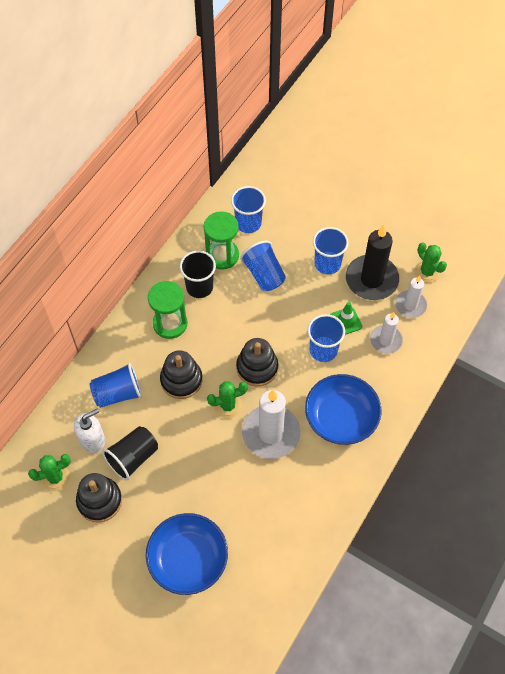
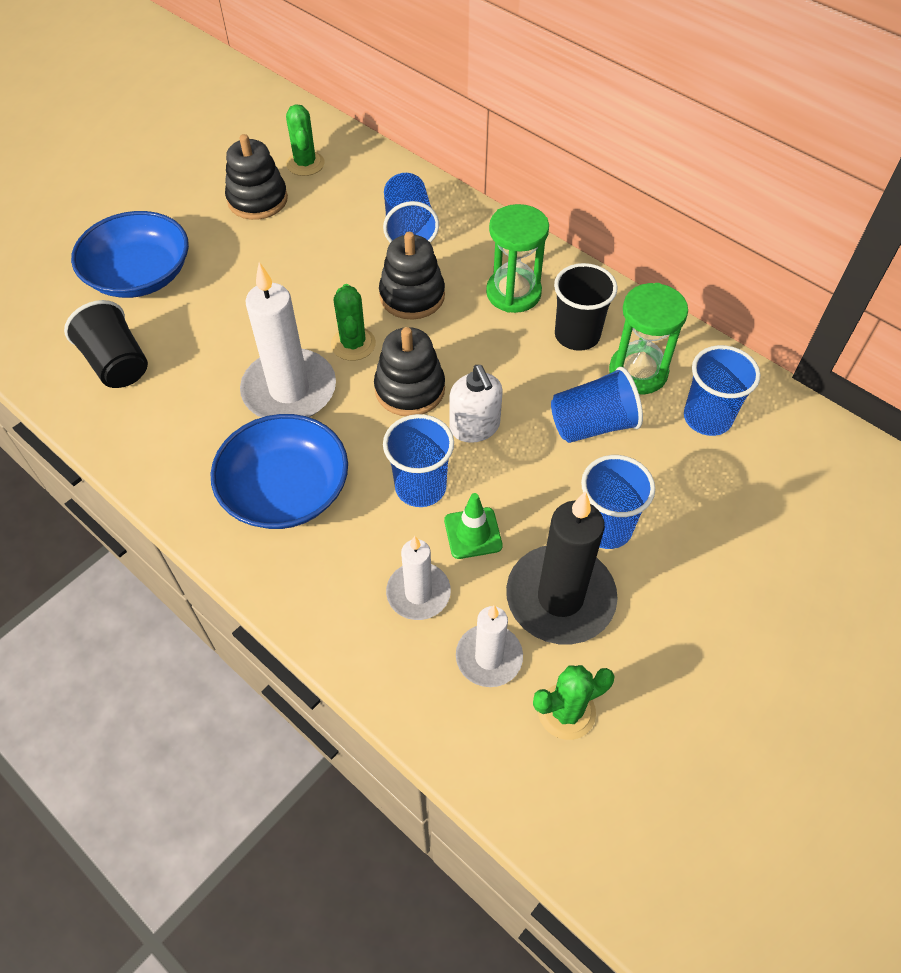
camera: 100 degrees right, 5 degrees down
(92, 439) = (347, 199): white soap dispenser -> white soap dispenser (475, 427)
(133, 458) = (306, 235): black cup -> black cup (117, 364)

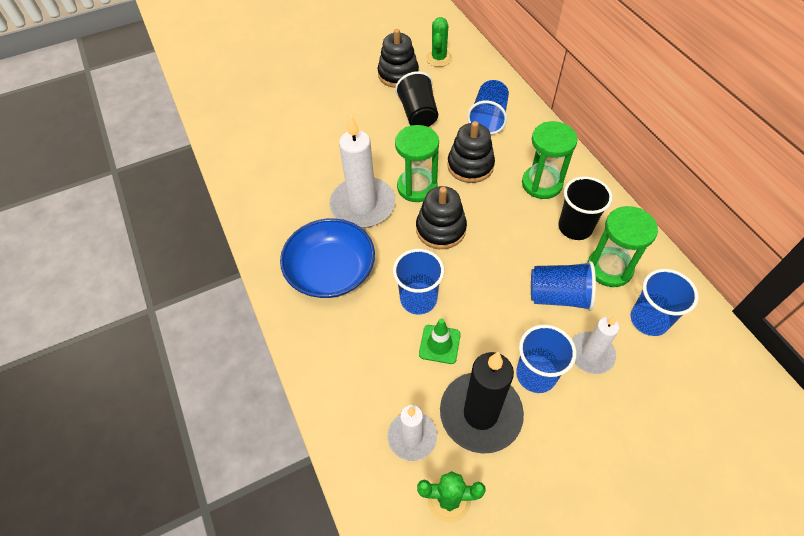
camera: 25 degrees right, 0 degrees up
(117, 364) = (267, 156): black cup -> black cup (418, 114)
(140, 275) = (305, 104): blue bowl -> none
(353, 344) = (417, 187): green cactus -> green hourglass
(418, 593) = (384, 372): white candle -> white candle (591, 354)
(475, 427) = (473, 270): white soap dispenser -> none

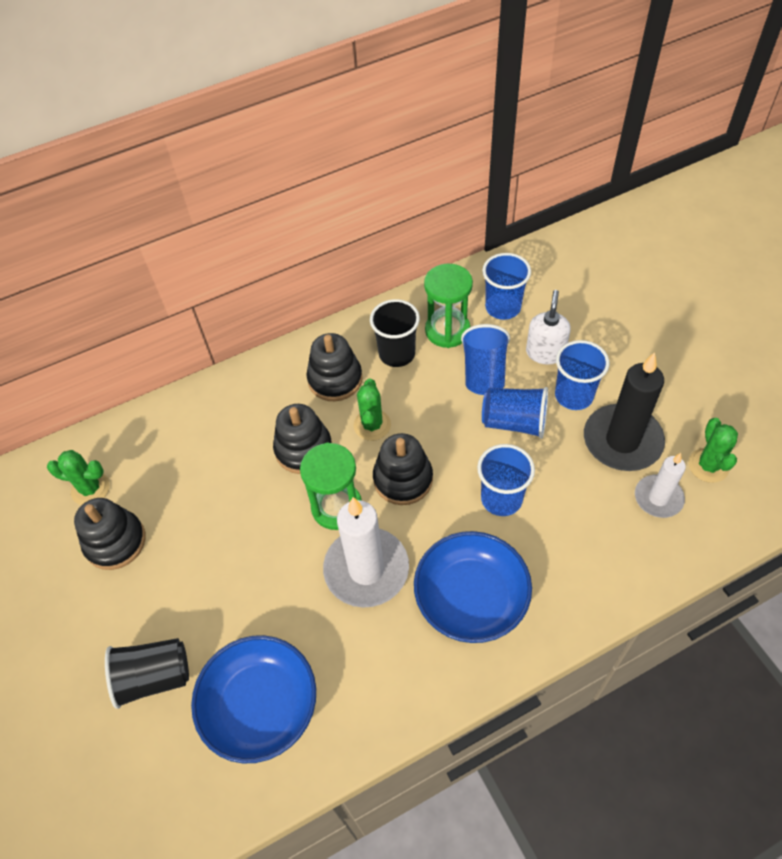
camera: 90 degrees left, 0 degrees up
(275, 151) = (260, 706): none -> blue bowl
(418, 114) = (204, 511): black cup -> black cup (154, 677)
(439, 344) = (554, 477): green traffic cone -> none
(488, 119) = (223, 429): blue cup -> blue cup (514, 422)
(494, 209) = (372, 425): none -> green cactus
(542, 184) = (335, 379): green hourglass -> black stacking toy
(591, 354) = (545, 352): white candle -> white soap dispenser

